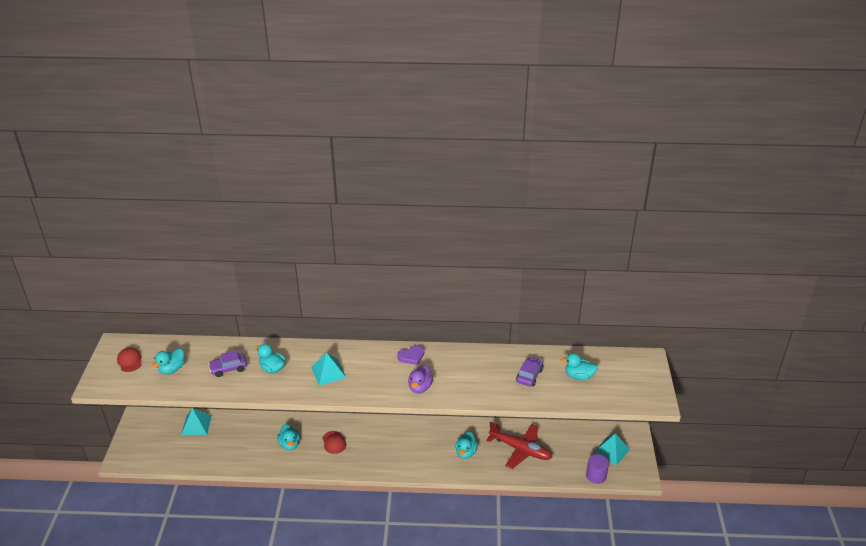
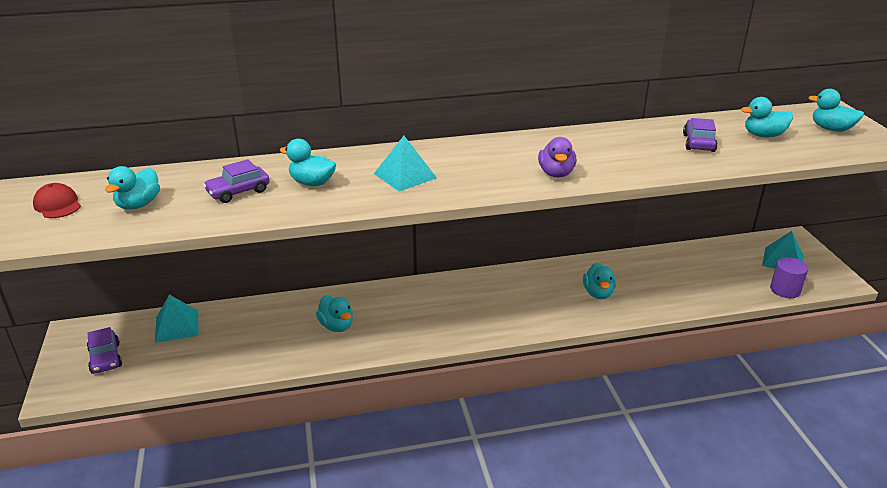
camera: 15 degrees left, 5 degrees down
(151, 440) = (105, 358): none -> purple car
(334, 442) = (403, 312): red cap -> none
(411, 356) = (519, 145): purple heart -> none
(520, 449) = (668, 278): red plane -> none
(631, 378) = (831, 129): none -> turquoise duck

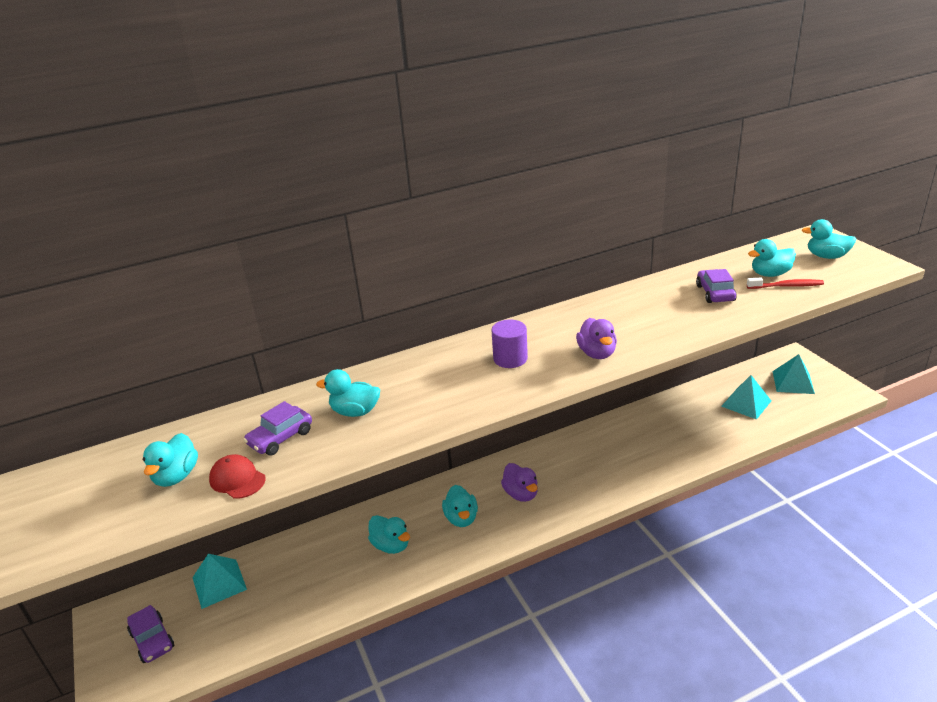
camera: 10 degrees left, 0 degrees up
(57, 205) = (83, 495): red cap -> red cap (237, 479)
(405, 175) = (448, 384): turquoise pyramid -> turquoise pyramid (746, 403)
(472, 307) = (521, 494): none -> purple duck
(598, 293) = (637, 453): turquoise duck -> turquoise duck (461, 518)
(775, 148) = (786, 286): none -> red toothbrush
(785, 290) = (806, 413): purple cylinder -> purple cylinder (510, 358)

